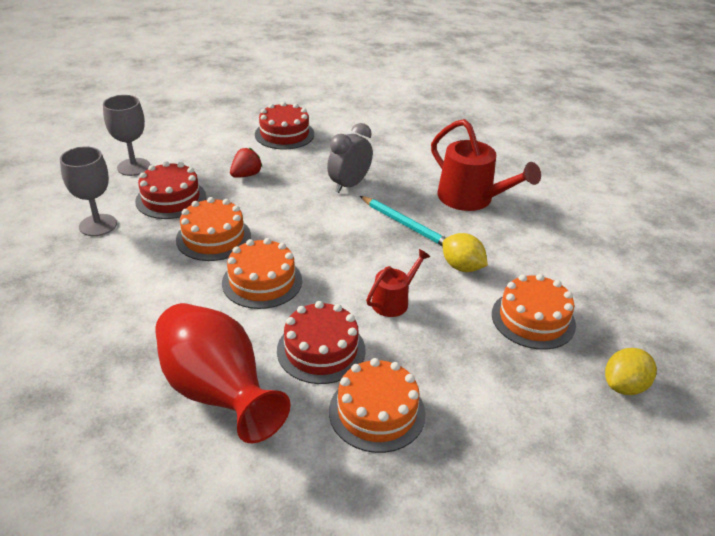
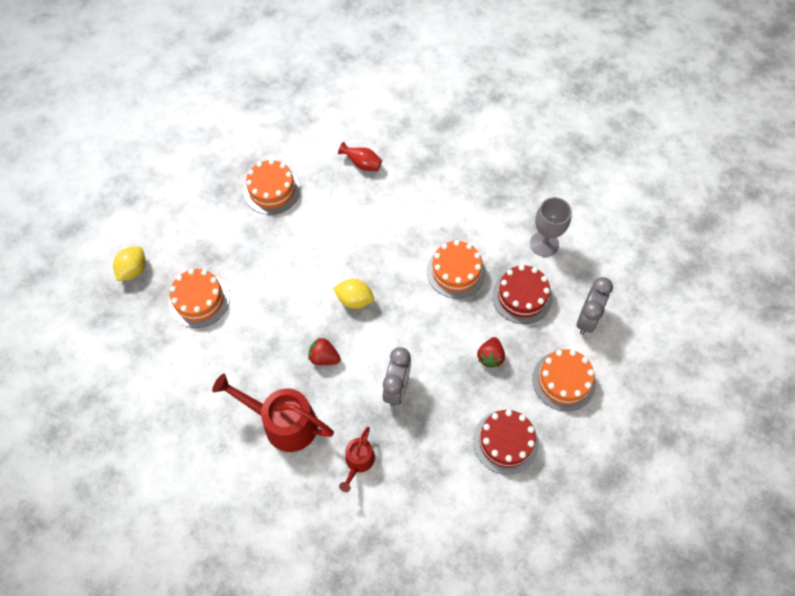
camera: 155 degrees right, 25 degrees up
(133, 167) = (587, 319): grey goblet -> grey clock
(217, 392) = (362, 164): red vase -> red vase, size x0.43
(262, 281) = (393, 248): orange cake -> orange cake (563, 381)
(321, 350) = (323, 214): red cake -> none
(394, 301) = (298, 272): red watering can -> red watering can (358, 462)
(406, 225) = (324, 357): turquoise pencil -> red strawberry
(462, 267) = (263, 328): yellow lemon -> yellow lemon (354, 300)

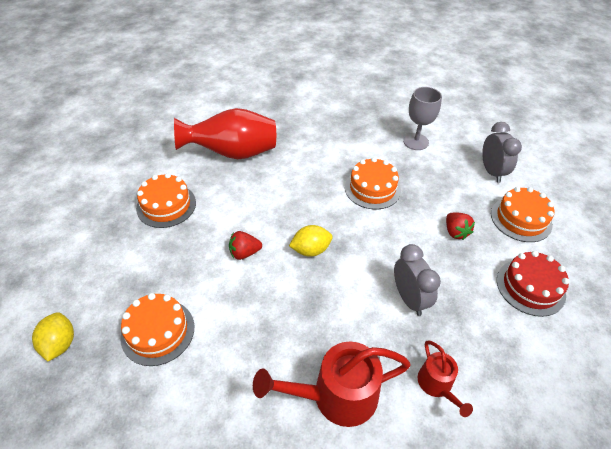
camera: 35 degrees left, 15 degrees down
(324, 357) = (324, 311): red strawberry -> red strawberry (244, 253)
(362, 164) = (233, 153): red vase -> red vase, size x2.33
(522, 296) = (435, 180): red cake -> none

